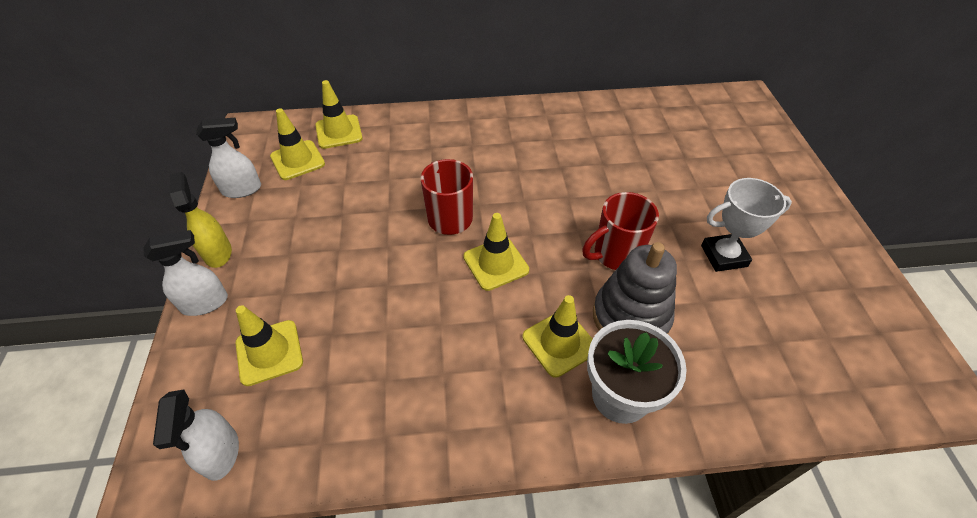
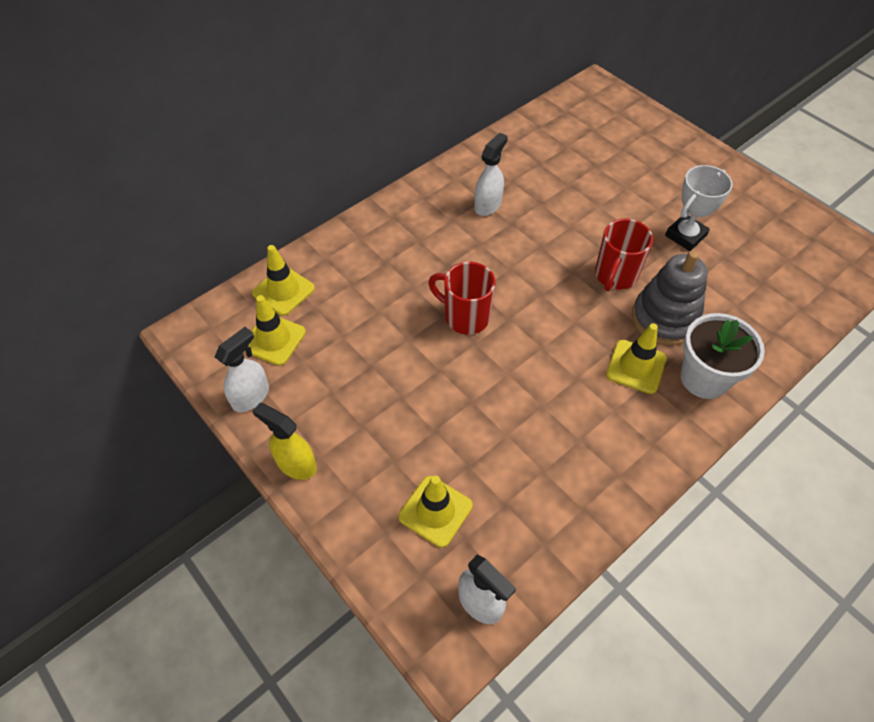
camera: 35 degrees left, 5 degrees up
(205, 303) = (336, 510): white spray bottle -> white spray bottle (488, 205)
(496, 263) = (537, 334): yellow traffic cone -> none

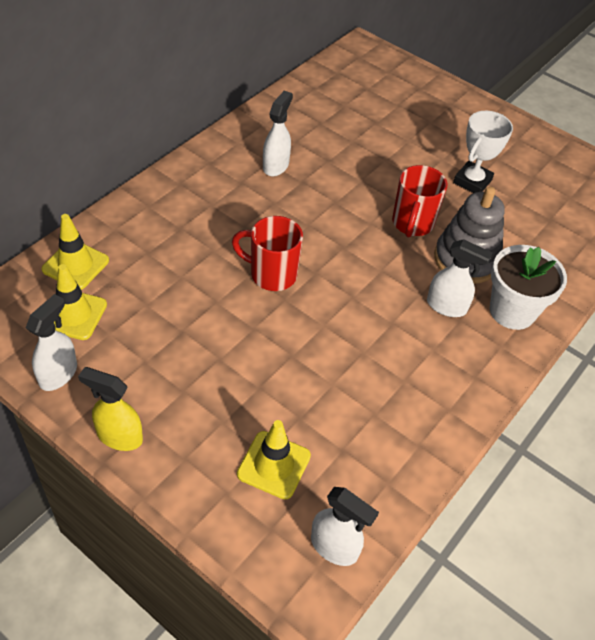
camera: 15 degrees left, 5 degrees down
(636, 366) = (447, 306): yellow traffic cone -> white spray bottle

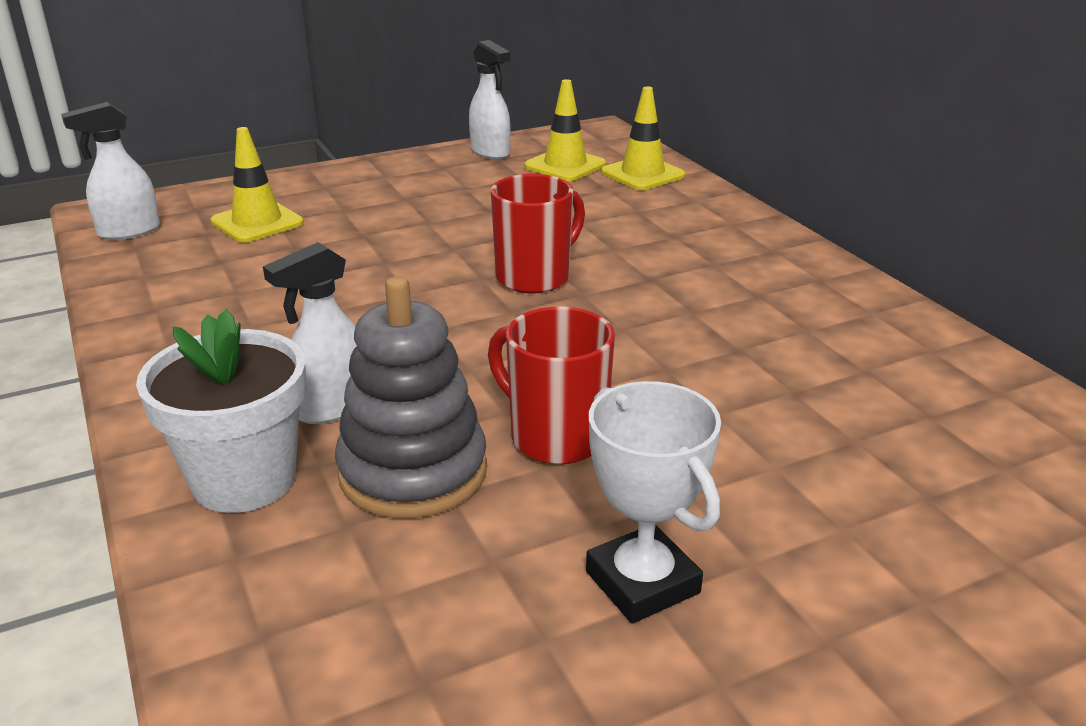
camera: 120 degrees right, 20 degrees down
(119, 436) = (386, 165): yellow spray bottle -> none
(276, 166) = (793, 333): white spray bottle -> none

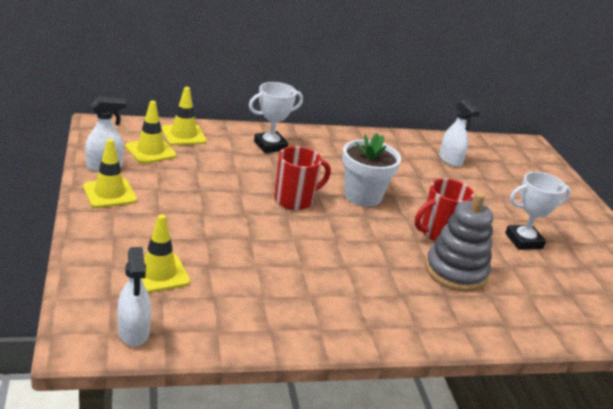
camera: 80 degrees left, 0 degrees up
(244, 480) = (454, 316): white flower pot -> white flower pot (362, 196)
(332, 407) = (401, 283): white spray bottle -> white spray bottle (450, 160)
(425, 166) = (109, 193): none -> yellow traffic cone
(535, 277) = (295, 200): red mug -> red mug turned 90 degrees clockwise
(702, 233) = (270, 146): none -> white trophy

